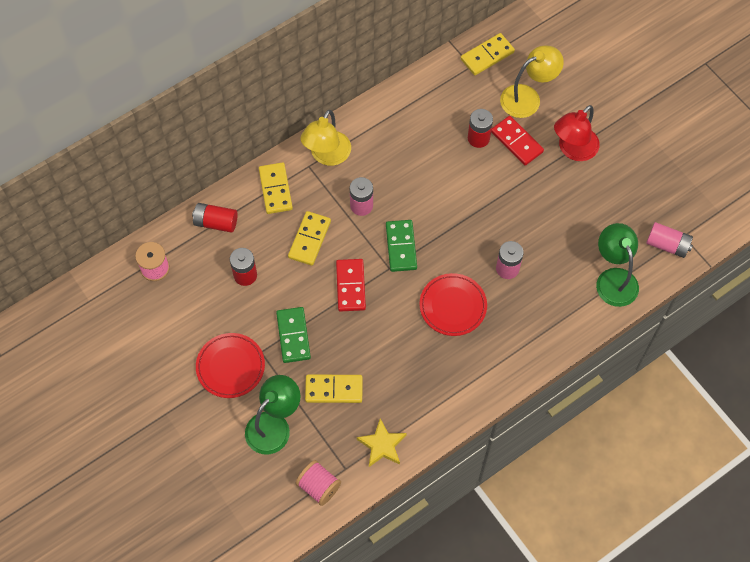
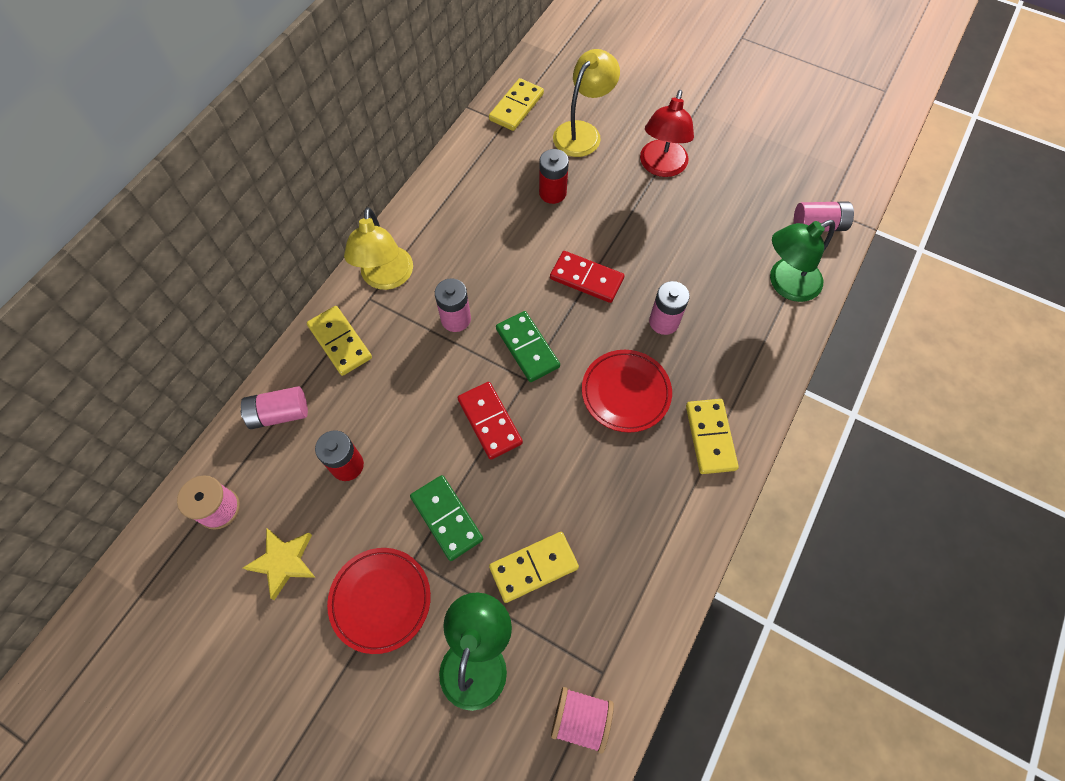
camera: 25 degrees left, 0 degrees up
(216, 222) = (279, 414): red battery -> pink battery
(309, 239) = (411, 385): yellow domino -> yellow domino (710, 437)
(382, 445) = (634, 615): yellow star -> yellow star (283, 562)
(517, 142) = (596, 181): red domino -> red domino (586, 278)
(613, 278) = (785, 284): green lamp -> green lamp turned 75 degrees counterclockwise

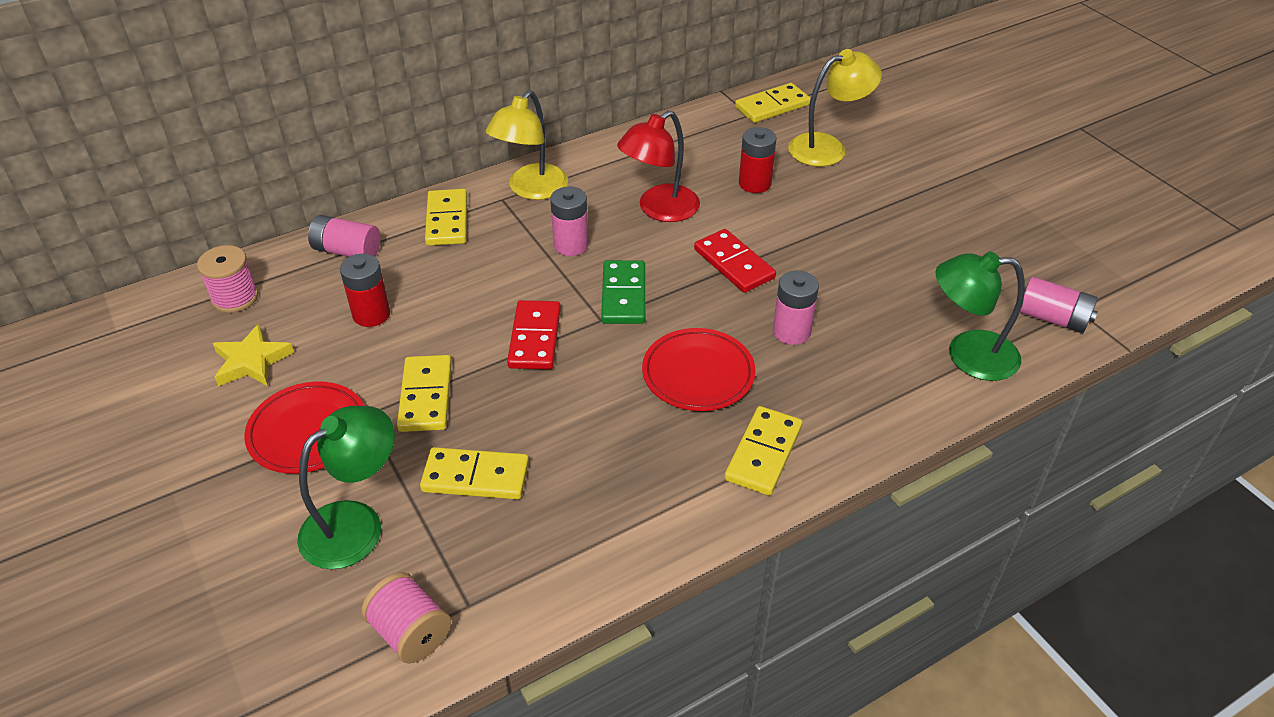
camera: 30 degrees right, 20 degrees down
(446, 518) = (425, 396): green domino -> yellow domino
(661, 167) = (895, 203): red lamp -> red lamp (659, 210)

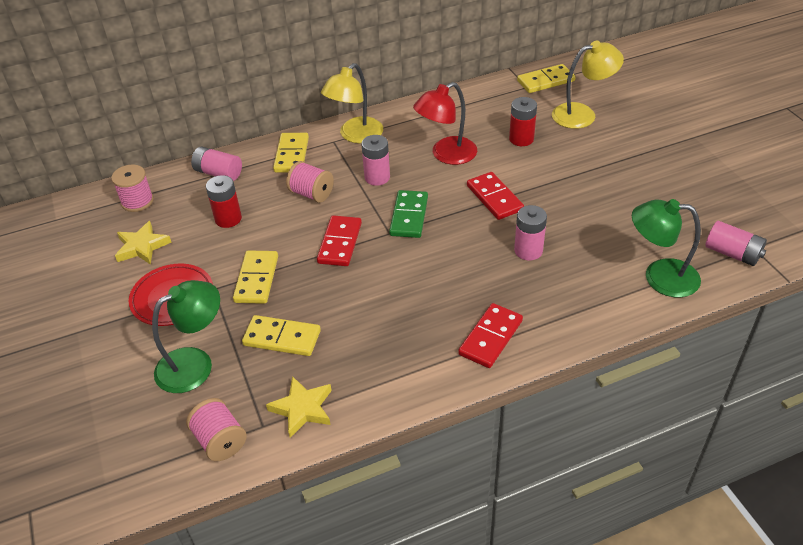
camera: 10 degrees right, 0 degrees up
(484, 272) = (311, 194): none -> pink spool
(522, 575) = (302, 409): none -> yellow star
(698, 374) = (453, 277): red plate -> none
(763, 453) = (491, 337): yellow domino -> red domino

